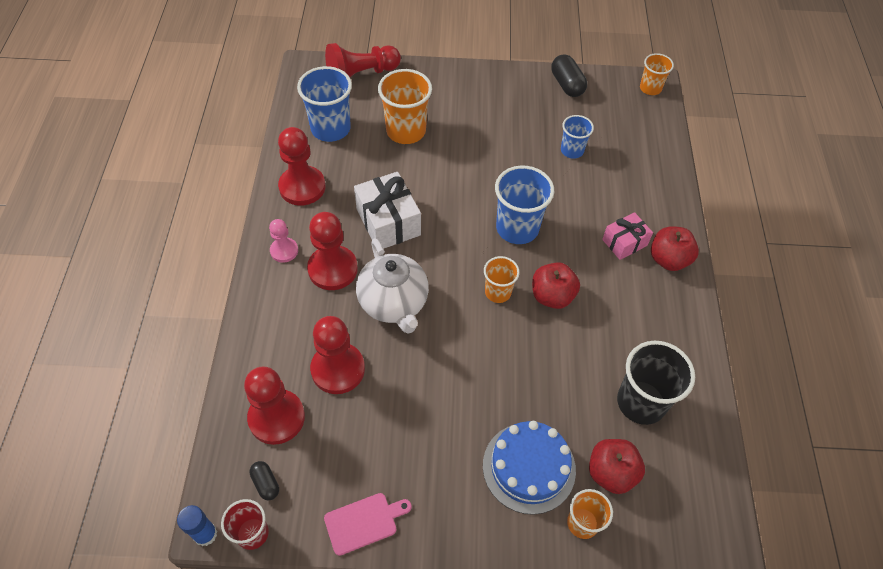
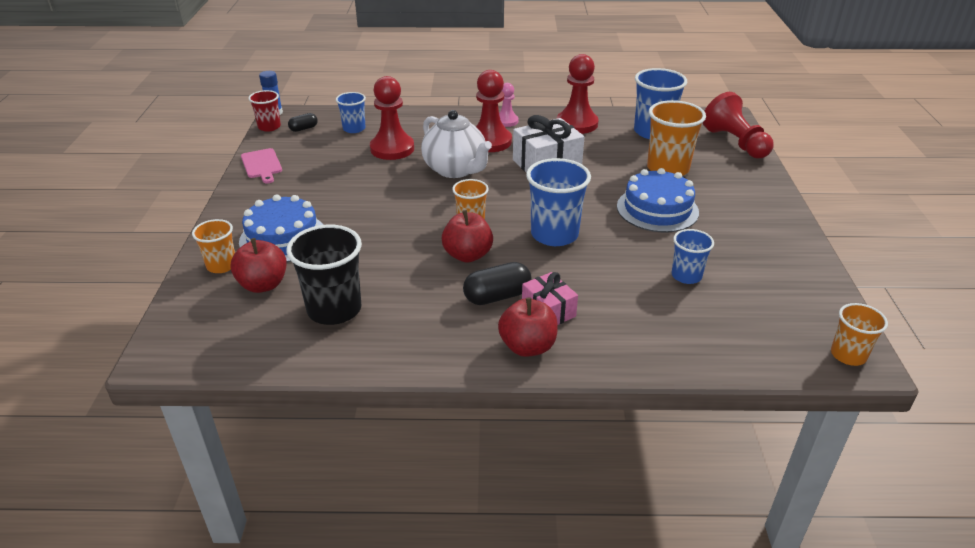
camera: 90 degrees right, 20 degrees down
(276, 418) = (354, 129): red pawn -> blue cup
(394, 303) = (456, 170): white teapot -> white teapot turned 105 degrees counterclockwise
(476, 151) = (657, 209): none -> blue cake
(567, 84) = (805, 276): black capsule -> black capsule (497, 296)

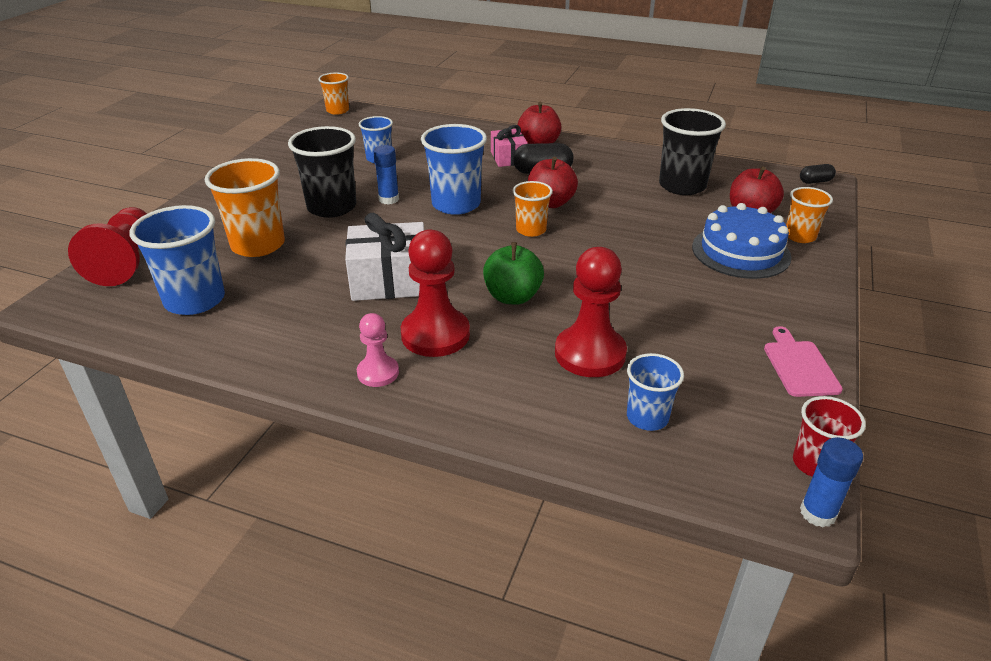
camera: 160 degrees left, 0 degrees up
(303, 128) = (744, 441): black capsule -> black capsule (815, 181)
(456, 170) = (512, 297): white teapot -> green apple
(577, 124) = (277, 340): red pawn -> none
(619, 227) = (389, 199): none -> blue glue stick
(657, 209) = (332, 207): blue cake -> black cup

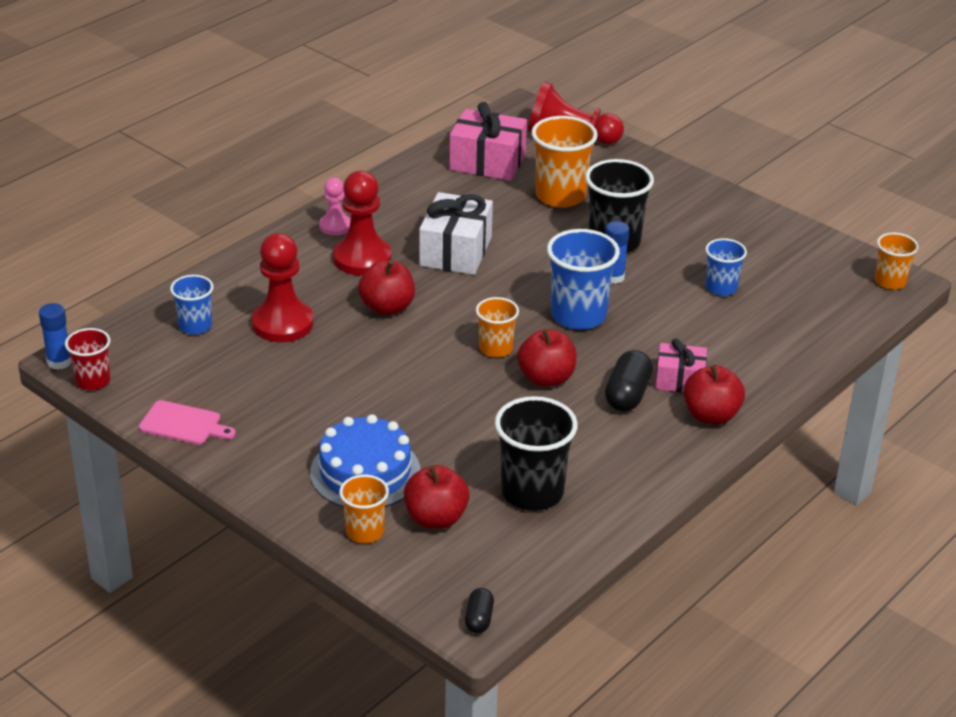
camera: 110 degrees right, 0 degrees up
(195, 300) = (487, 162): blue cup -> pink gift
(512, 297) = (387, 307): green apple -> red apple

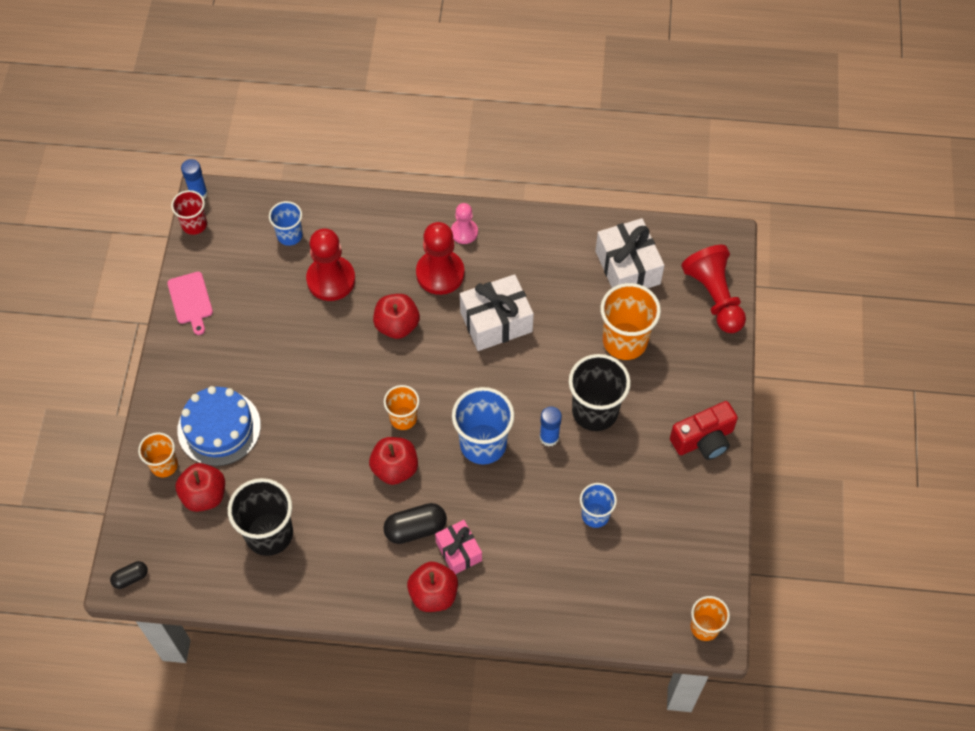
camera: 55 degrees right, 25 degrees up
(487, 162) = (627, 267): pink gift -> white gift
(705, 202) = (703, 440): none -> red camera

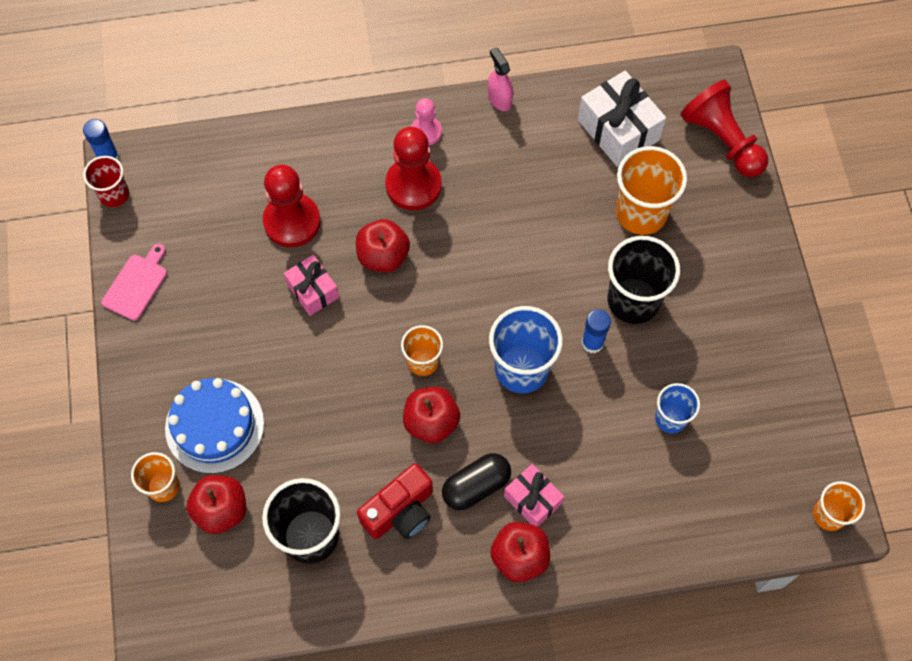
camera: 15 degrees left, 5 degrees up
(130, 578) = (164, 631): black capsule -> none
(191, 300) = (136, 284): pink cutting board -> pink cutting board turned 120 degrees counterclockwise
(289, 235) = (229, 181): blue cup -> none
(331, 339) = (313, 290): none -> pink gift
(496, 322) = (493, 225): white gift -> none
(534, 219) = (499, 99): none -> pink spray bottle
(703, 440) = (761, 303): red camera -> red camera (400, 511)

